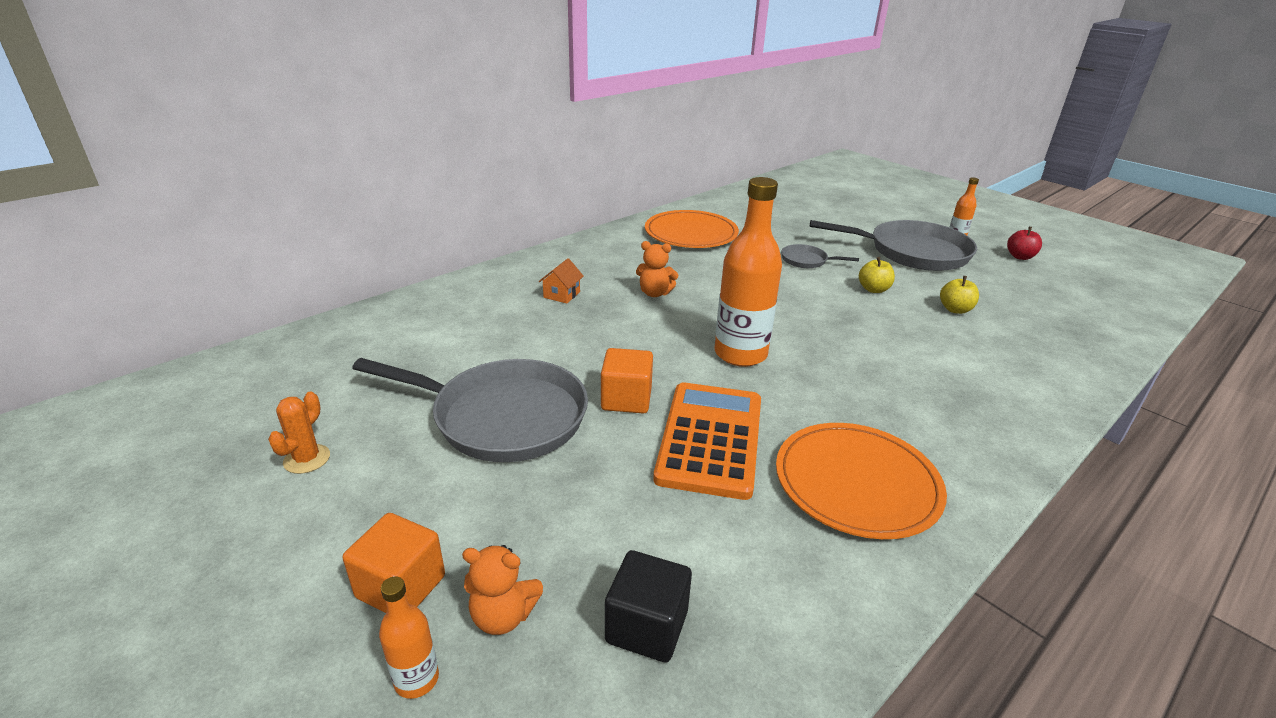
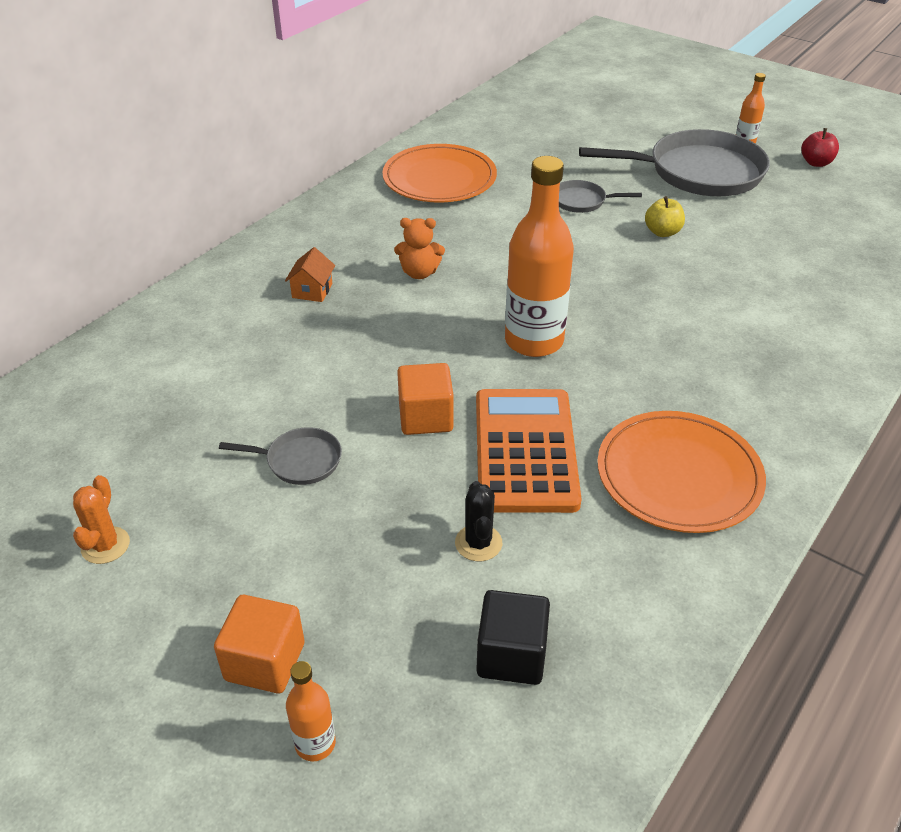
camera: 10 degrees left, 10 degrees up
(503, 417) = (300, 461): grey pan -> grey pan, size x0.45
(503, 616) = (374, 670): orange teddy bear -> none
(643, 512) = (478, 543): none -> black cactus
(955, 309) = (752, 247): yellow apple -> none

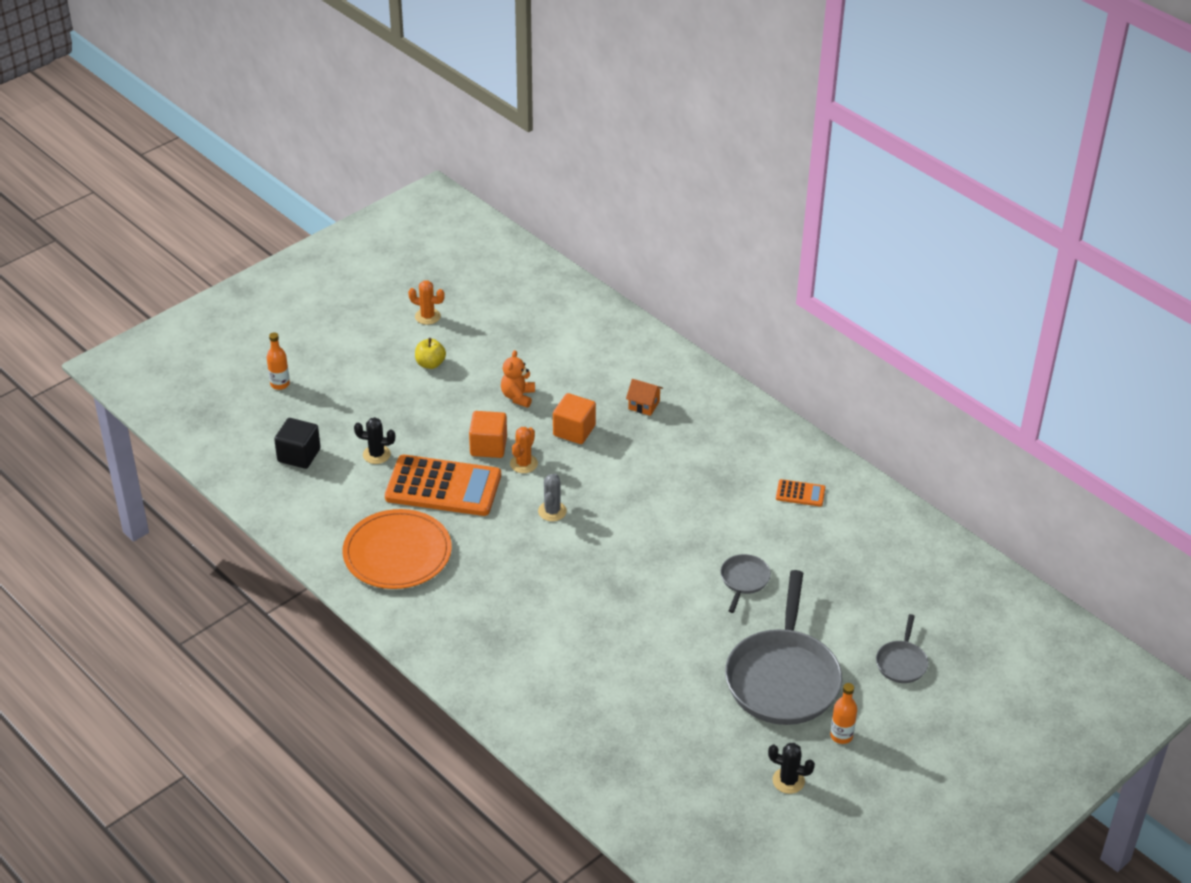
camera: 100 degrees right, 0 degrees up
(265, 661) = (331, 370): orange cube -> orange cube (574, 431)
(300, 461) = (467, 389): grey pan -> grey pan (901, 663)
(419, 273) = (653, 463): orange teddy bear -> orange teddy bear (518, 396)
(439, 178) = (800, 493): orange plate -> orange calculator
(452, 378) = (523, 464): none -> orange cactus
(534, 341) = (552, 511): orange bottle -> grey cactus
(662, 232) = (681, 622): yellow apple -> yellow apple (430, 364)
(816, 163) = (788, 781): red apple -> black cactus

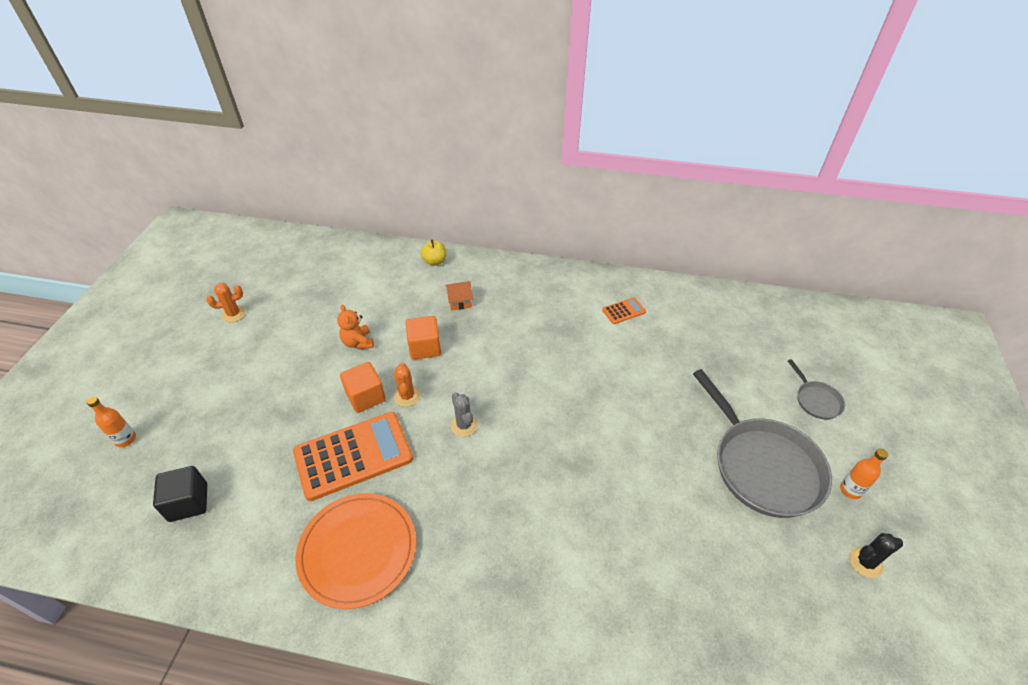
camera: 35 degrees left, 5 degrees up
(376, 454) = (268, 459): black cactus -> none
(430, 364) = (263, 351): yellow apple -> yellow apple (435, 261)
(744, 580) = (654, 399): grey pan -> none

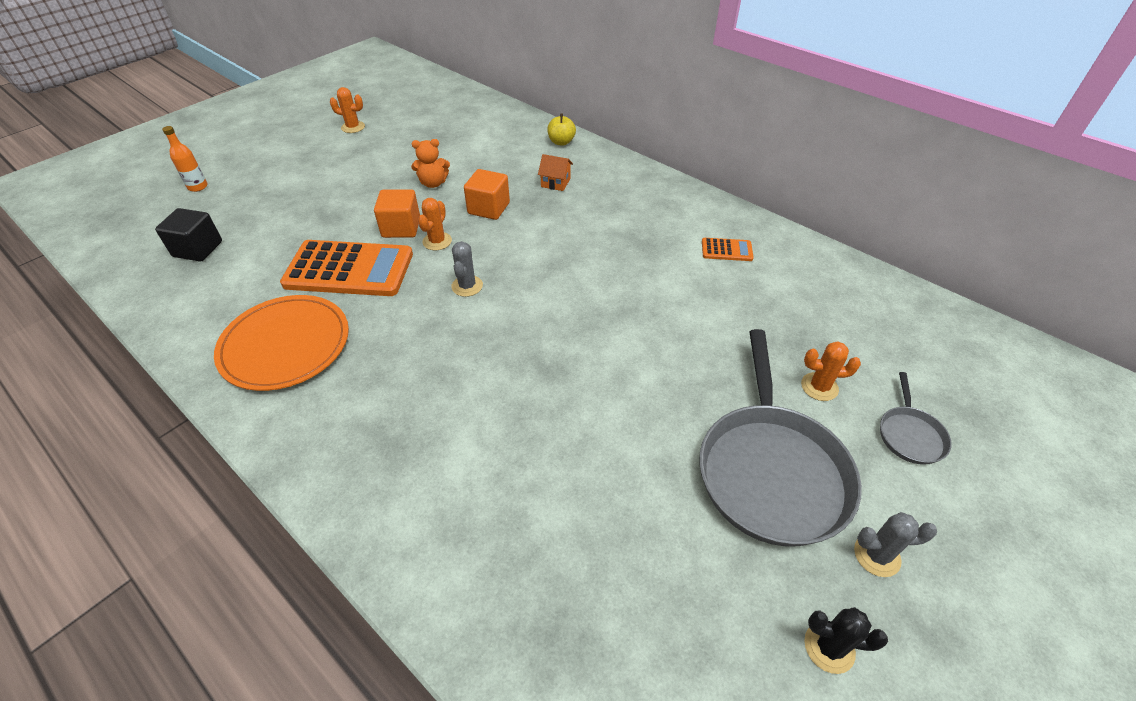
camera: 30 degrees right, 0 degrees up
(358, 342) = (433, 183): orange teddy bear -> orange teddy bear turned 105 degrees counterclockwise
(749, 392) = (819, 387): none -> orange cactus
(850, 490) = (877, 555): orange bottle -> grey cactus

